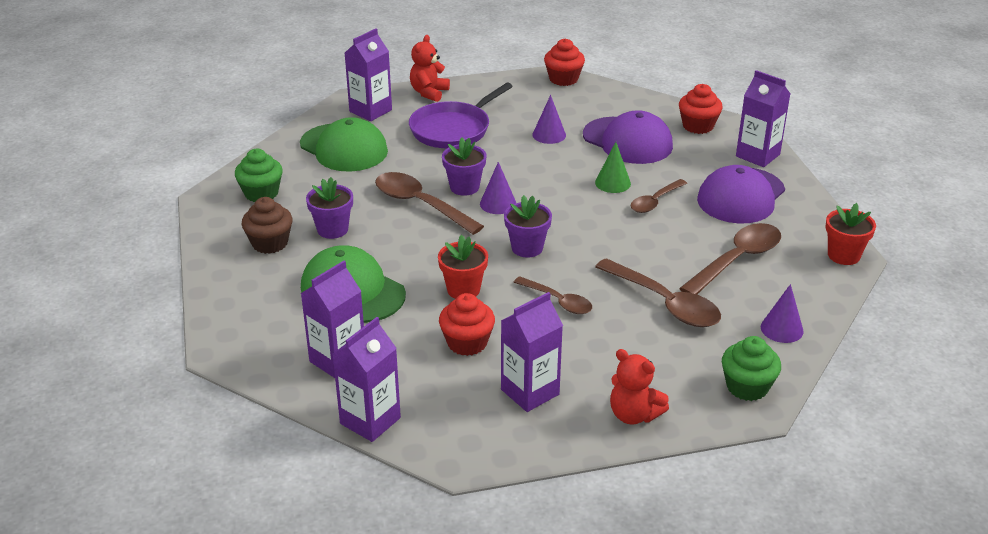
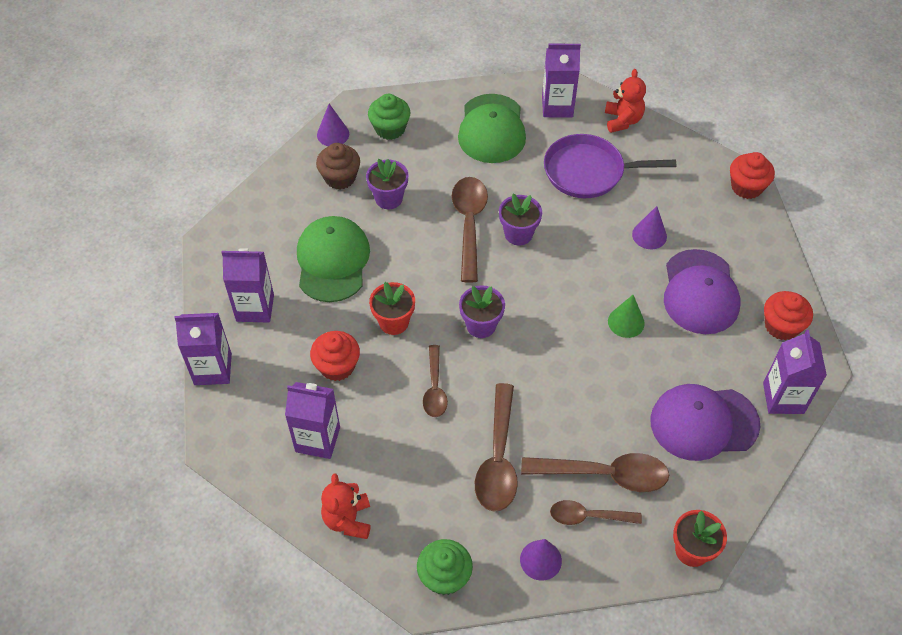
camera: 50 degrees right, 20 degrees up
(429, 93) = (622, 120): red teddy bear -> red teddy bear turned 105 degrees clockwise
(498, 203) = (519, 269): purple cone -> purple cone (333, 134)
(655, 201) = (629, 367): brown spoon -> brown spoon (588, 516)

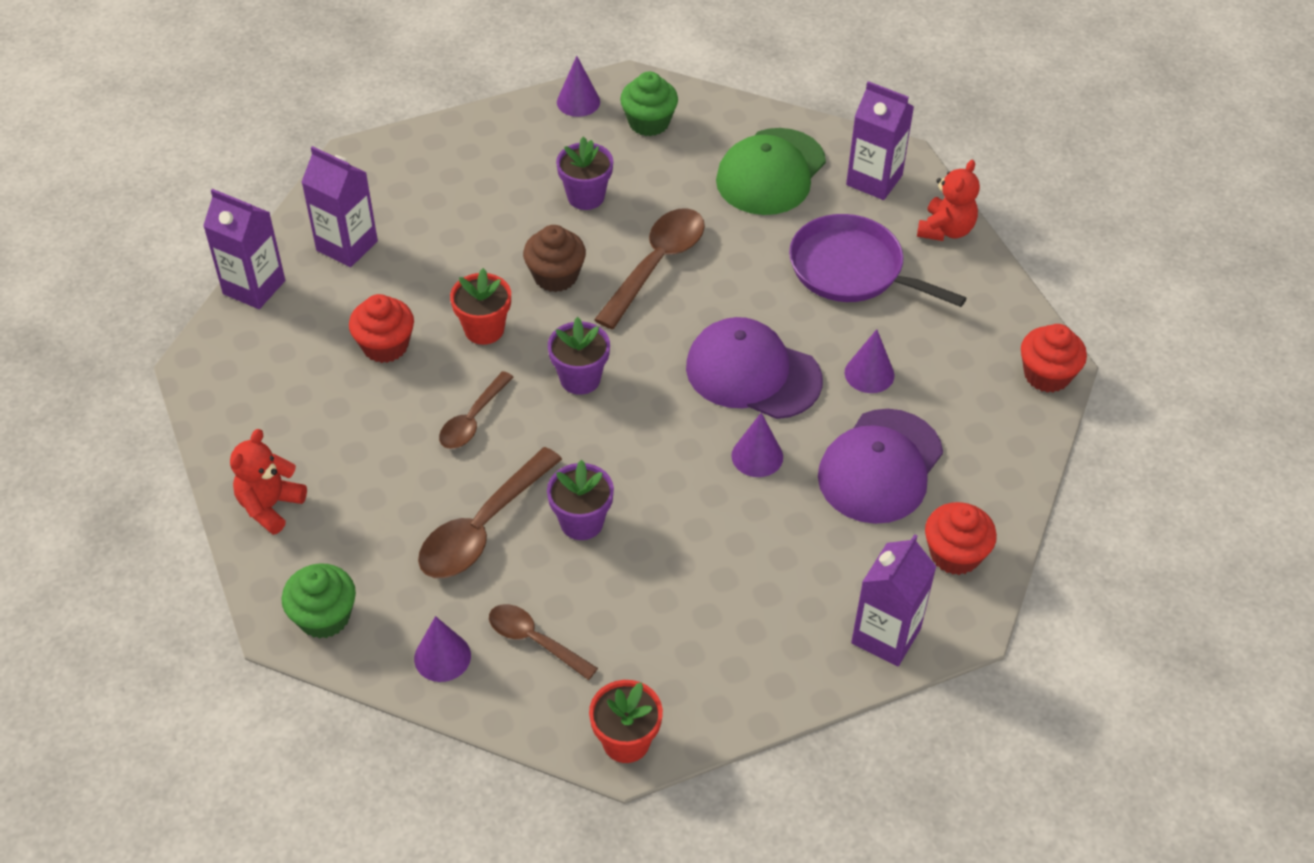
camera: 30 degrees right, 5 degrees down
(317, 439) = (304, 410): purple carton -> none
(332, 261) = (469, 235): green cap -> none
(340, 178) = (548, 151): brown cupcake -> brown cupcake (555, 276)
(518, 234) = (706, 301): purple flower pot -> purple flower pot (581, 522)
(604, 474) = (591, 606): brown spoon -> none
(626, 322) = (757, 456): green cone -> purple cone
(703, 423) = (759, 612): purple cap -> purple cap (752, 373)

